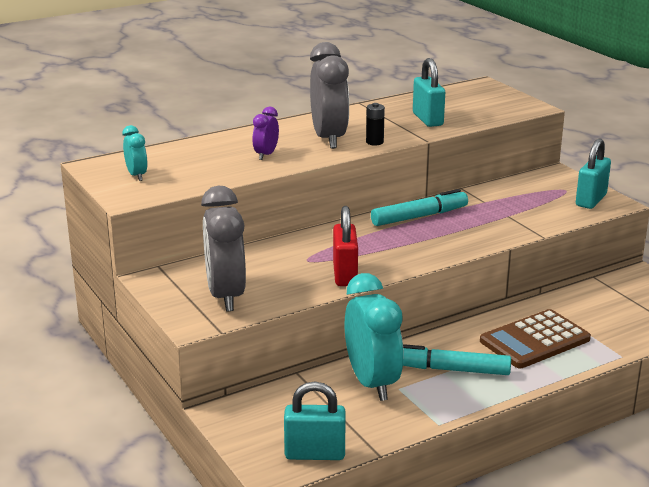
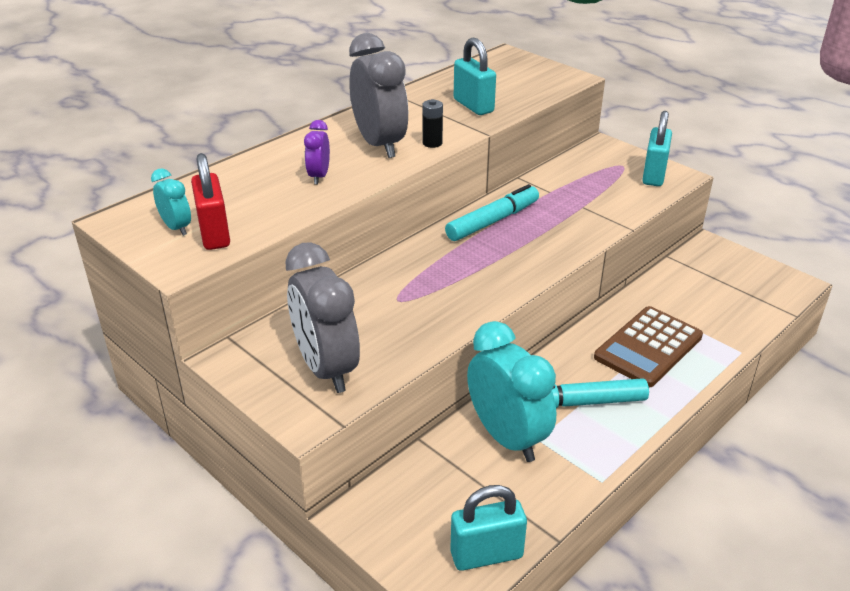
camera: 15 degrees left, 10 degrees up
(345, 275) = (449, 314): red padlock -> red padlock (214, 234)

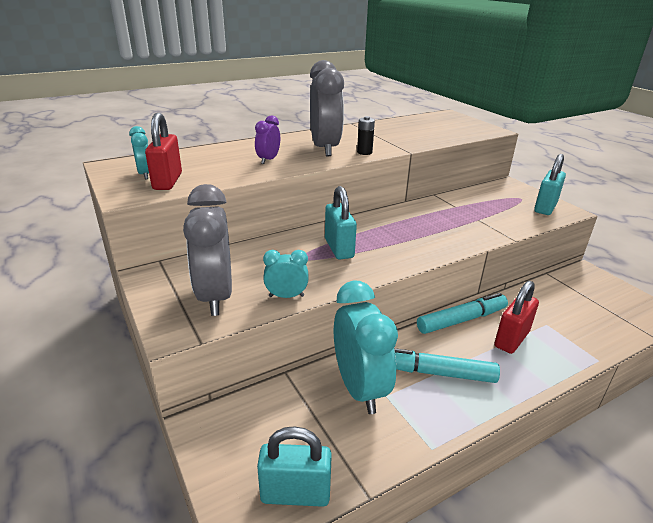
camera: 15 degrees right, 5 degrees down
(407, 352) = (286, 296): none -> turquoise clock
(473, 106) = (408, 136): turquoise padlock -> turquoise padlock (339, 248)
(492, 221) = (401, 218): turquoise marker -> turquoise marker (461, 320)
(648, 347) = (511, 339): brown calculator -> red padlock

